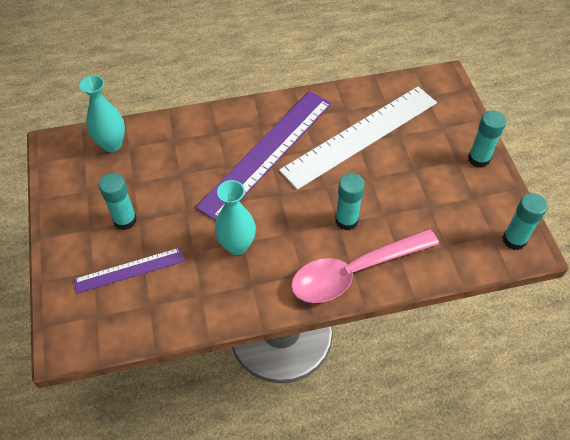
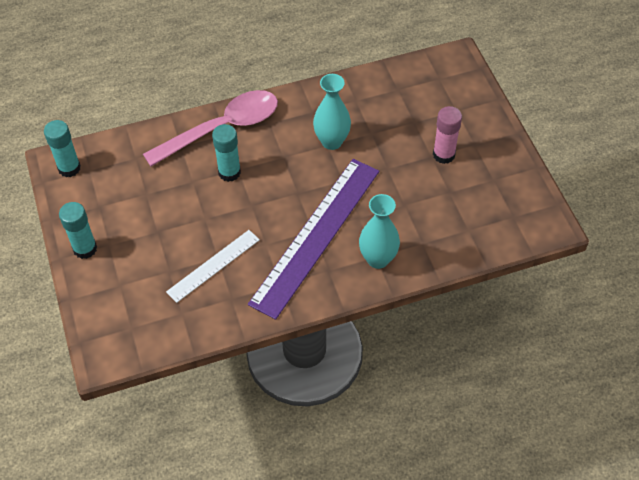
camera: 175 degrees right, 0 degrees up
(112, 144) = (488, 231): turquoise vase -> turquoise vase (378, 259)
(125, 220) = (443, 155): turquoise glue stick -> pink glue stick
(129, 270) = (424, 113): purple ruler -> none
(360, 136) = (213, 265): white ruler -> white ruler, size x0.52

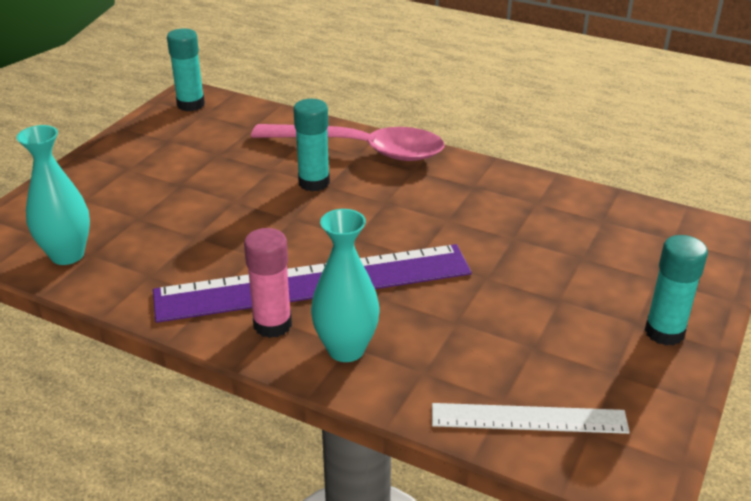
camera: 45 degrees right, 20 degrees down
(85, 249) = (106, 159): turquoise glue stick -> turquoise glue stick (664, 332)
(213, 265) = (179, 239): white ruler -> white ruler (529, 418)
(332, 141) = (456, 219): turquoise vase -> turquoise vase (67, 255)
(443, 155) = (577, 308): pink glue stick -> pink glue stick (272, 324)

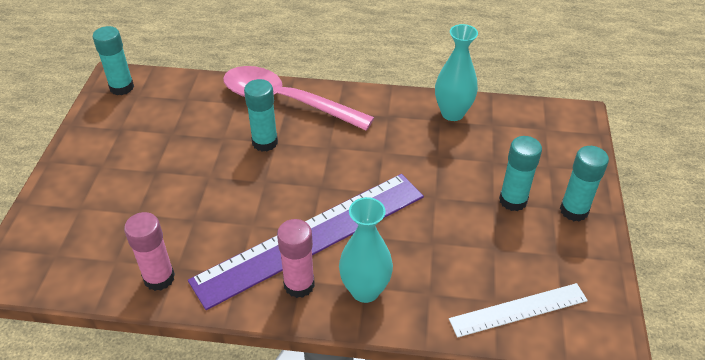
camera: 20 degrees left, 10 degrees up
(67, 255) = (95, 266): turquoise vase -> turquoise vase (452, 113)
(125, 281) = (159, 278): none -> pink glue stick
(360, 149) = (286, 101): pink spoon -> pink spoon turned 150 degrees counterclockwise
(586, 303) = (513, 200): none -> turquoise glue stick

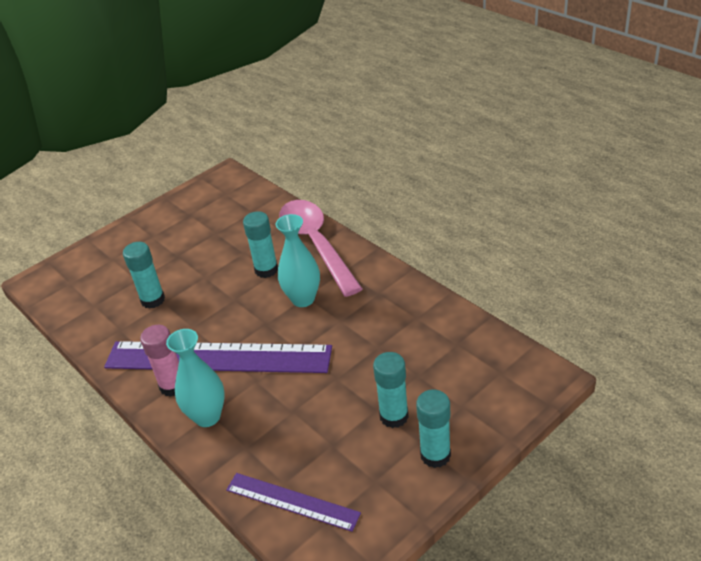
camera: 45 degrees right, 5 degrees down
(122, 87) = (222, 183): turquoise glue stick -> turquoise glue stick (153, 300)
(159, 278) = (103, 331): pink glue stick -> none
(452, 113) = (434, 317): turquoise vase -> turquoise vase (303, 299)
(518, 310) = (292, 501): white ruler -> purple ruler

